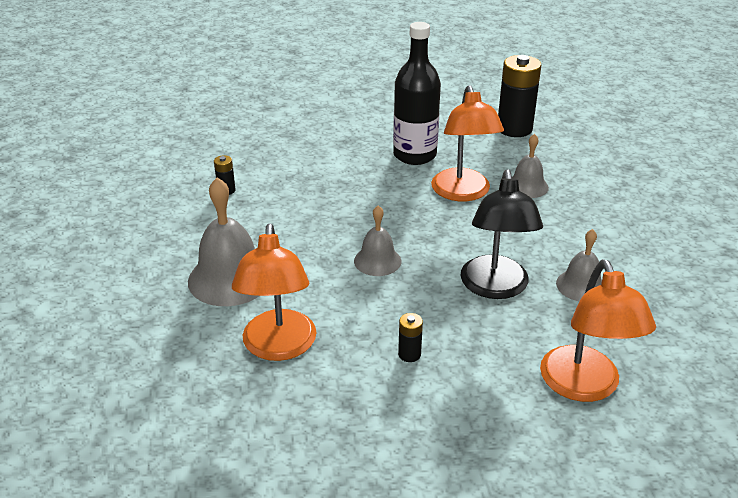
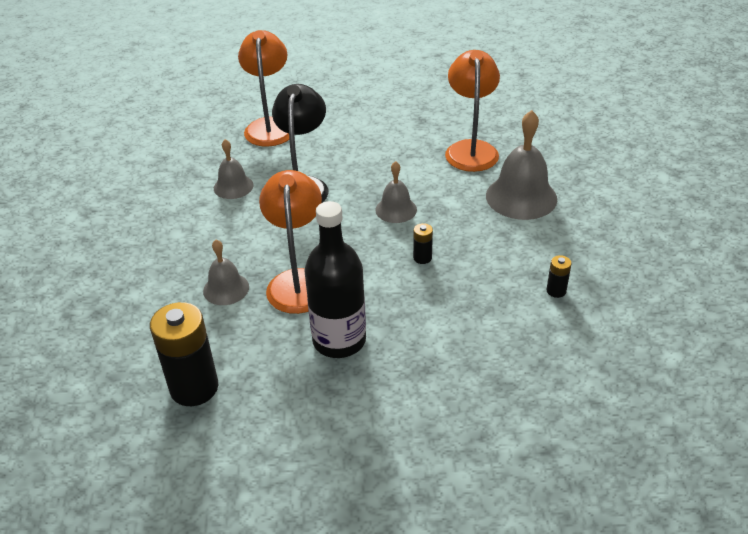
camera: 175 degrees left, 5 degrees up
(409, 354) = (379, 144): black battery -> black battery (422, 258)

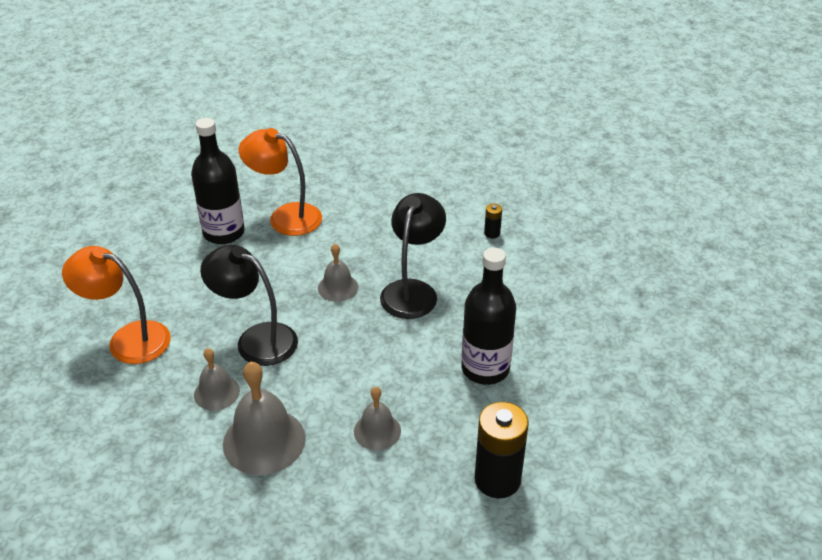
camera: 70 degrees left, 0 degrees up
(298, 281) = (396, 376): orange lamp -> none
(422, 258) = (412, 290): black battery -> black lamp
(423, 125) = (224, 233): none -> black bottle
(521, 197) = (372, 212): grey bell -> grey bell (264, 441)

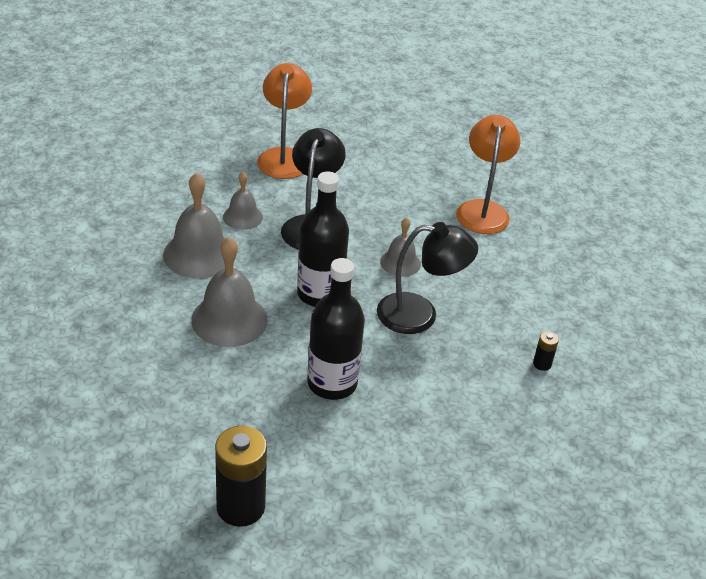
camera: 70 degrees right, 0 degrees up
(224, 233) = (438, 177): black bottle -> black bottle (320, 294)
(377, 431) = (229, 319): grey bell -> grey bell, size x1.72
(497, 479) = (194, 409): black battery -> black battery (240, 507)

